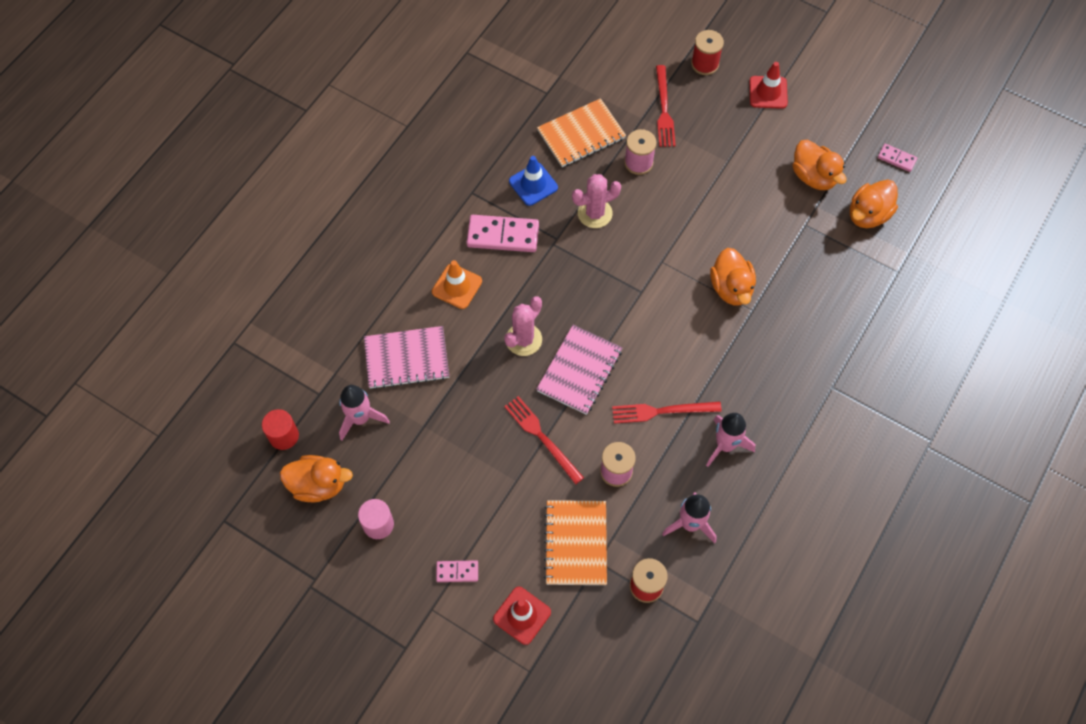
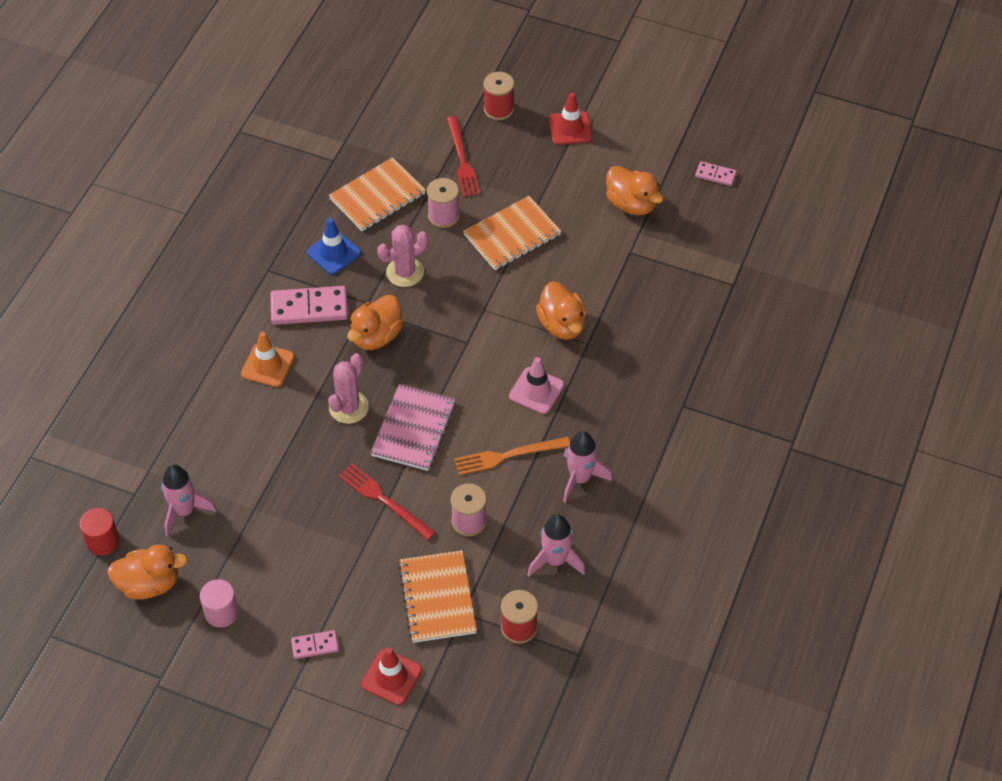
camera: 10 degrees left, 10 degrees down
(406, 358) = (225, 444): pink notebook -> none
(662, 411) = (508, 456): red fork -> orange fork
(698, 191) = (512, 235): none -> orange notebook
(698, 350) = (536, 391): none -> pink traffic cone
(868, 215) = (694, 233): orange duck -> orange duck (376, 336)

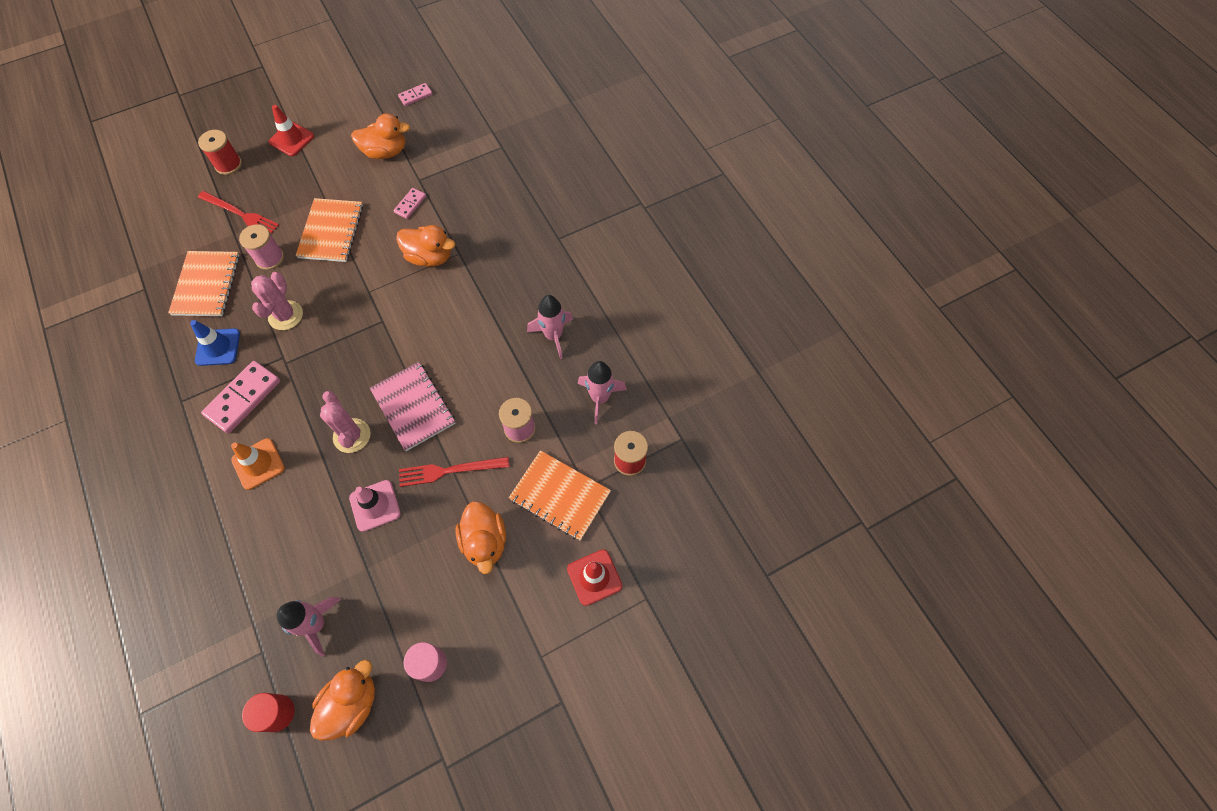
camera: 50 degrees left, 10 degrees up
(315, 646) = (521, 613): pink domino -> pink domino (410, 204)
(376, 336) = (315, 373): orange duck -> orange duck (485, 542)
(508, 456) = (494, 365): orange fork -> none
(536, 391) = (462, 309): pink traffic cone -> pink traffic cone (375, 505)

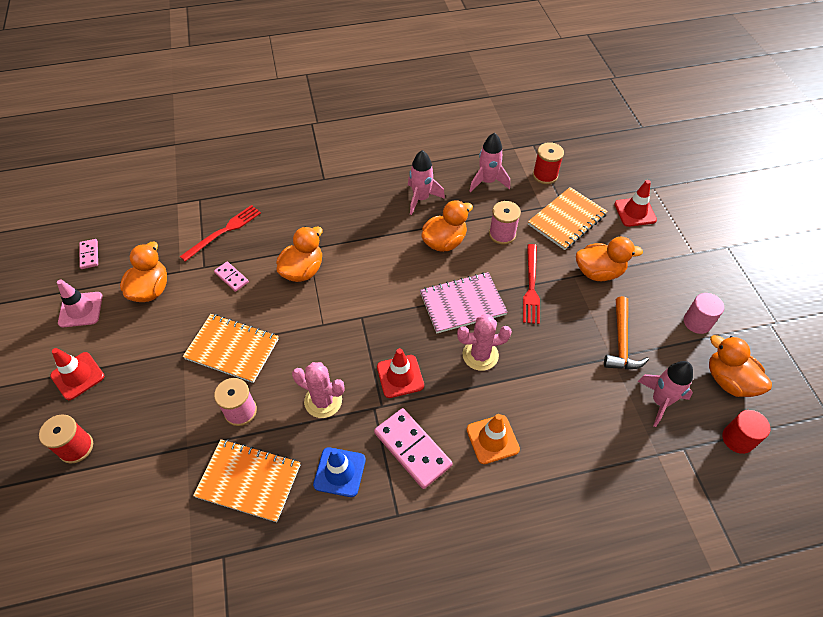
camera: 75 degrees left, 10 degrees down
(240, 214) = (161, 438): red fork -> red fork (223, 231)
(318, 370) = (400, 376): none -> red traffic cone
(375, 505) = (554, 344): pink traffic cone -> pink traffic cone (81, 309)
(388, 576) = (621, 342): none -> orange hammer
(495, 372) = (444, 242): none -> orange duck

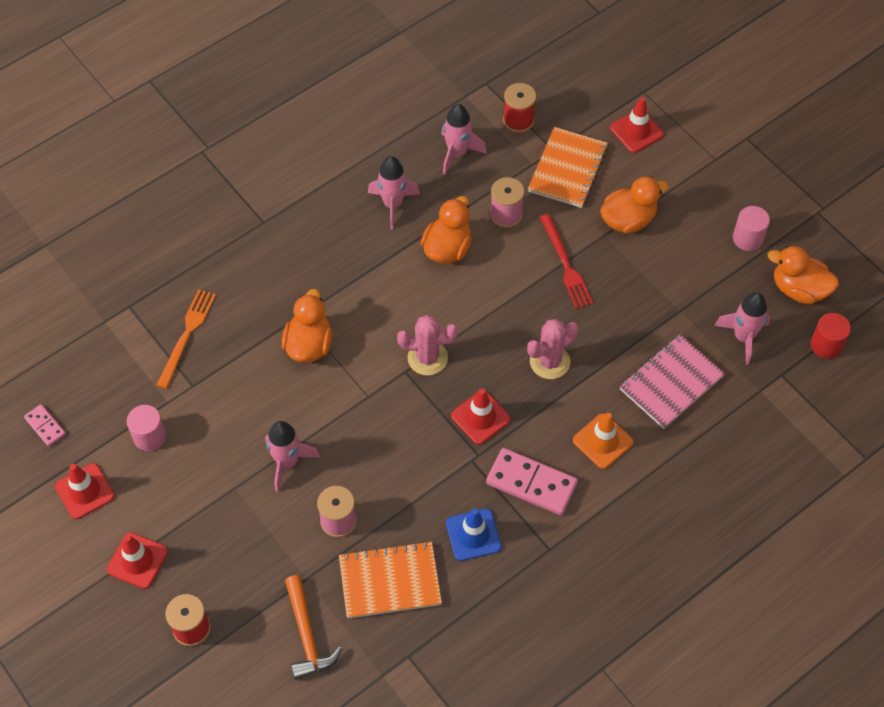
camera: 25 degrees left, 5 degrees up
(81, 309) = (85, 491): pink traffic cone -> red traffic cone
(151, 290) = (149, 436): orange duck -> pink cylinder
(223, 231) = (187, 335): red fork -> orange fork
(231, 277) = (233, 385): pink domino -> none
(232, 349) = (287, 462): orange notebook -> pink rocket
(323, 401) = (417, 475): pink cactus -> pink cactus (427, 358)
(462, 304) = (504, 313): pink notebook -> pink notebook (671, 383)
(621, 342) = (682, 290): orange hammer -> orange hammer (307, 635)

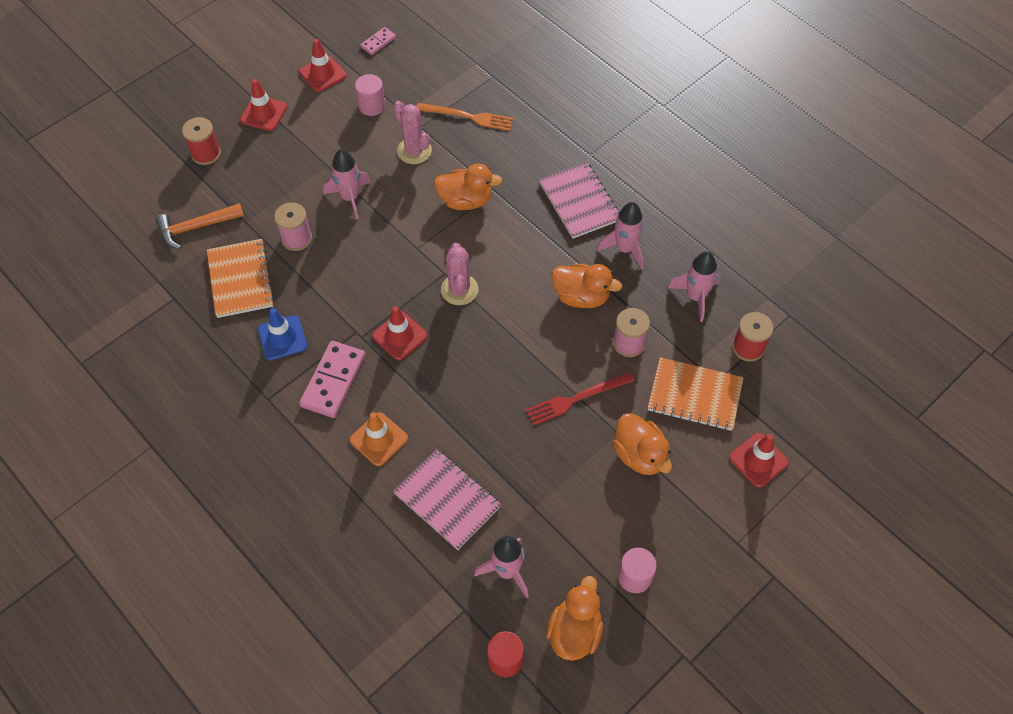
camera: 85 degrees right, 0 degrees up
(326, 238) = (579, 201): none -> pink notebook
(550, 362) = (463, 390): pink cactus -> pink cactus (414, 151)

